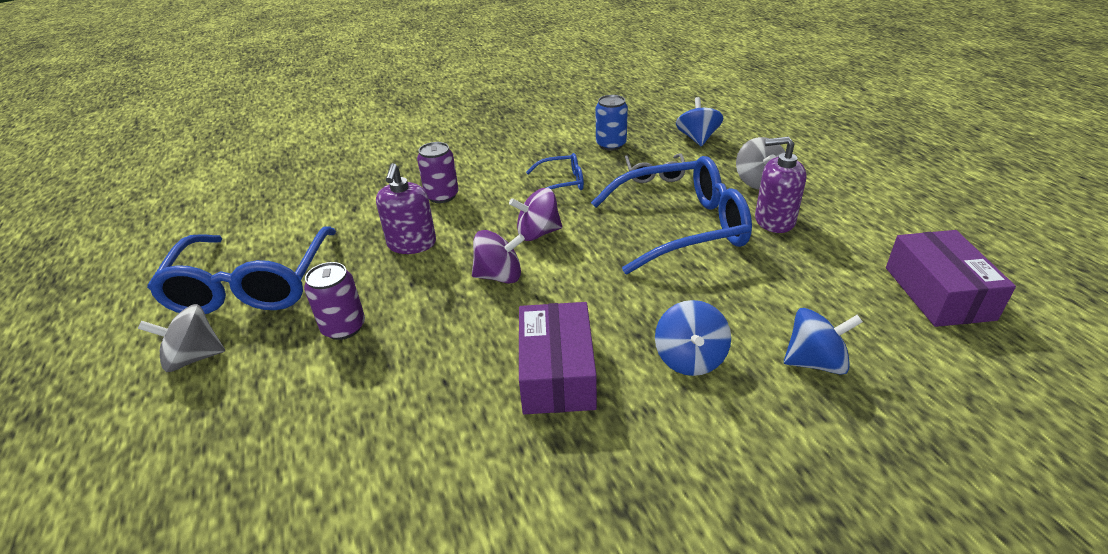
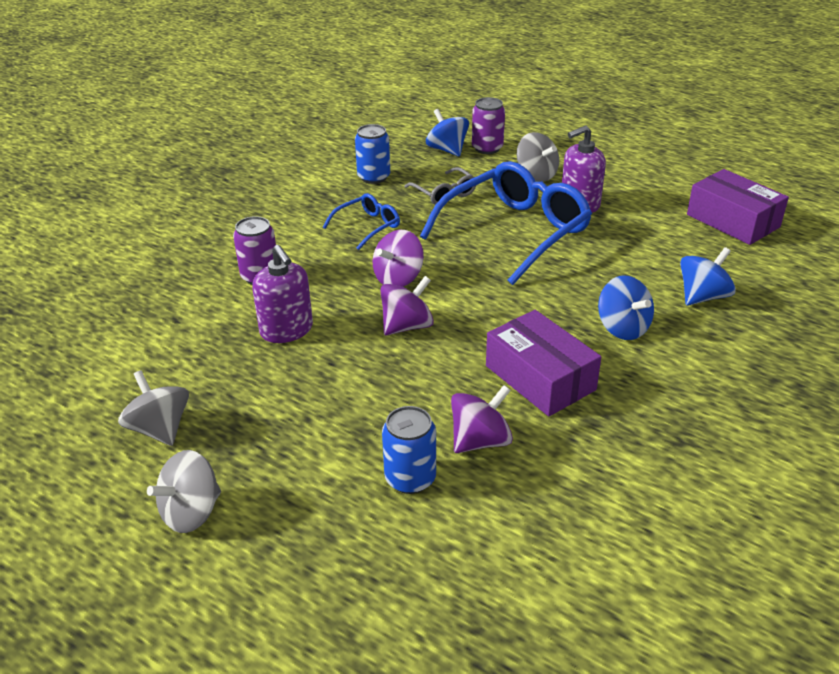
camera: 35 degrees left, 0 degrees up
(252, 284) = (160, 429): blue glasses -> grey spinning top
(343, 327) = (314, 423): purple can -> purple can (487, 148)
(352, 411) = (410, 478): none -> blue can
(441, 407) = (480, 441): none -> purple spinning top

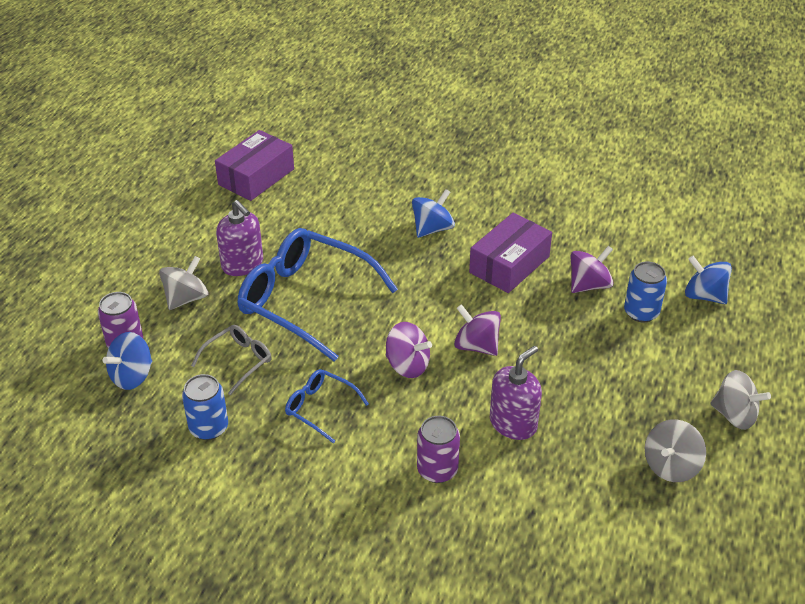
camera: 105 degrees left, 5 degrees up
(480, 441) = (589, 285): purple spinning top -> purple spinning top turned 105 degrees clockwise
(702, 297) = (377, 192): blue spinning top -> blue spinning top (704, 296)

